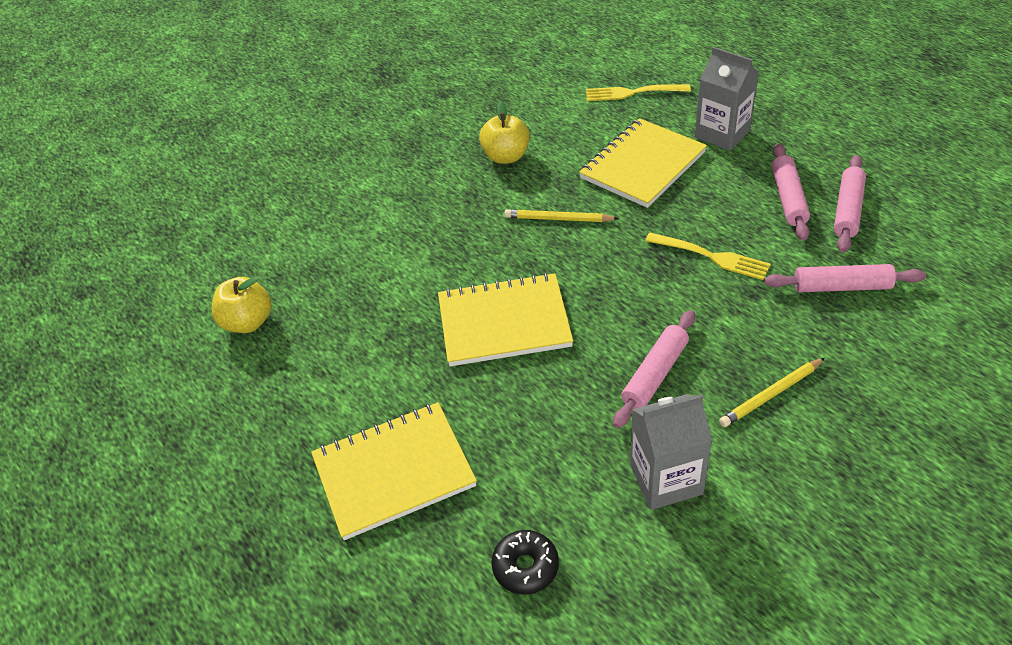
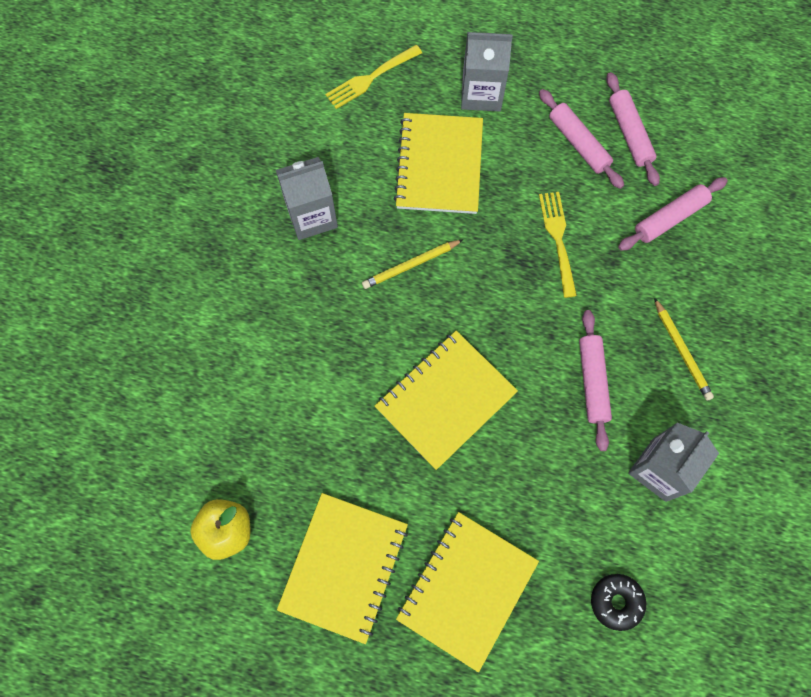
camera: 40 degrees left, 25 degrees up
(309, 395) = (344, 567): none -> yellow notebook
(506, 156) = (312, 216): yellow apple -> grey carton
(710, 256) = (558, 240): yellow fork -> yellow fork turned 90 degrees counterclockwise
(771, 395) = (682, 351): yellow pencil -> yellow pencil turned 45 degrees counterclockwise

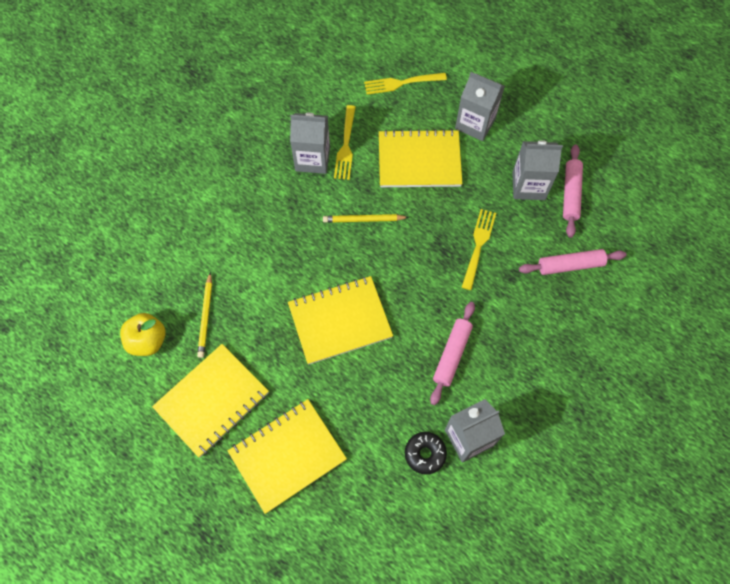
camera: 25 degrees right, 5 degrees down
(343, 182) = (345, 145): none -> yellow fork
(439, 165) = (419, 160): yellow notebook -> yellow notebook turned 60 degrees clockwise
(578, 143) = (528, 185): pink rolling pin -> grey carton
(616, 602) = (389, 515): black donut -> black donut (425, 454)
(682, 351) = (530, 362): yellow pencil -> yellow pencil (206, 317)

